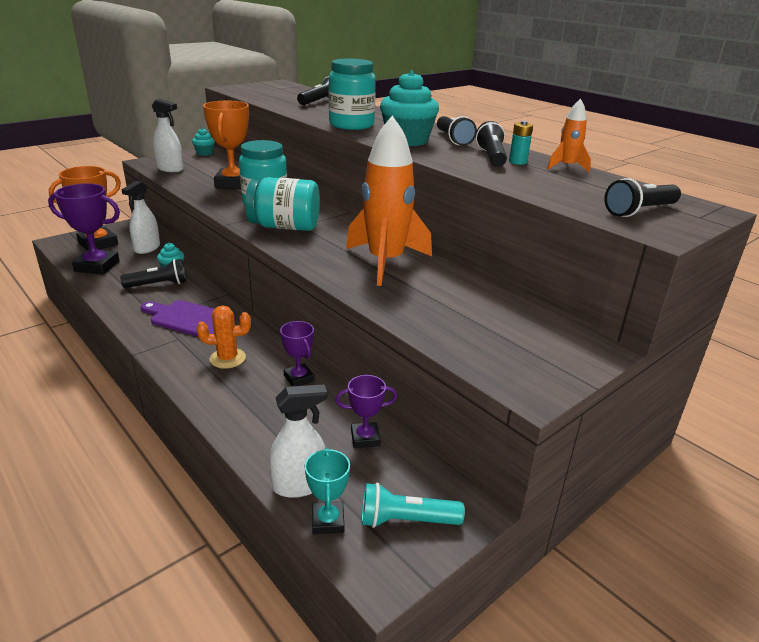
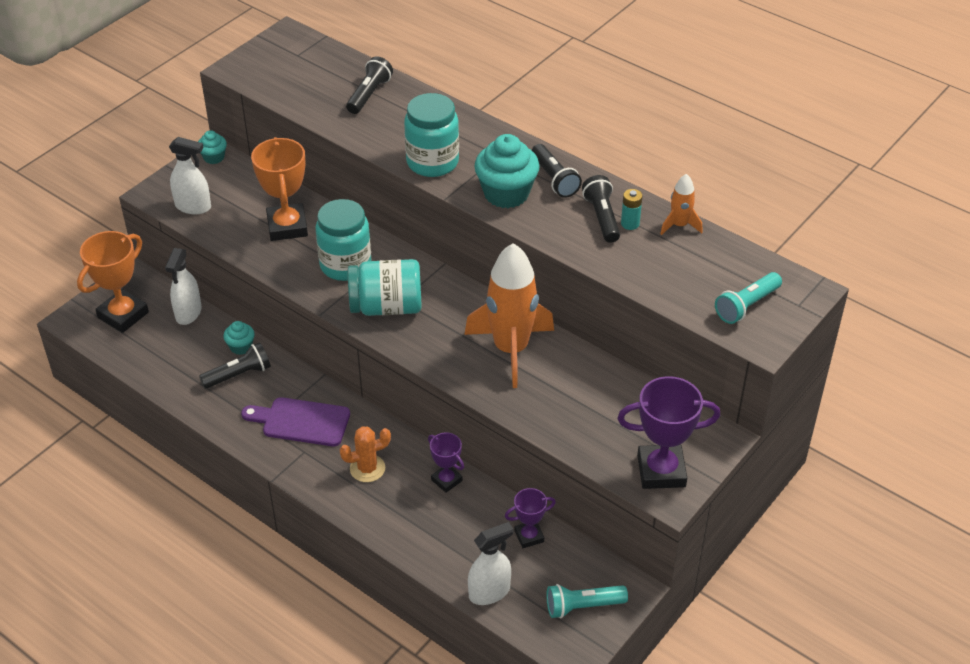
camera: 10 degrees left, 15 degrees up
(97, 266) = (149, 357): purple trophy -> purple trophy (661, 471)
(328, 521) = (523, 619): turquoise trophy -> none
(639, 211) = (746, 306): black flashlight -> turquoise flashlight

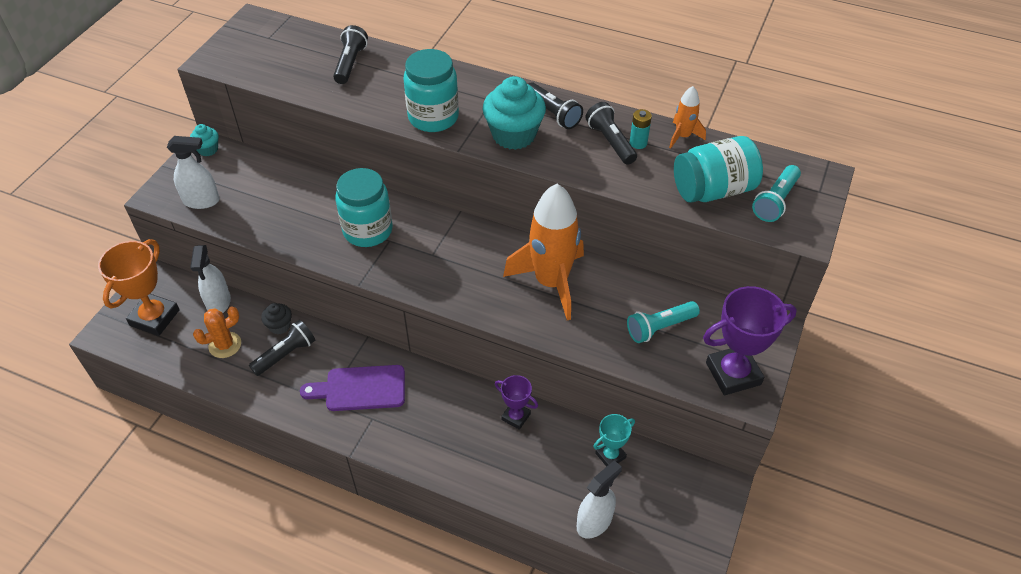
camera: 15 degrees left, 5 degrees up
(241, 347) = (279, 326): turquoise cupcake -> black cupcake
(287, 226) = (299, 203): orange trophy -> none
(367, 468) = (438, 422): orange cactus -> orange cactus (225, 345)
(386, 306) = (420, 264): turquoise jar -> turquoise jar (713, 190)
(529, 536) = (610, 455): purple trophy -> turquoise trophy
(582, 606) = (684, 515): turquoise flashlight -> turquoise flashlight (660, 328)

